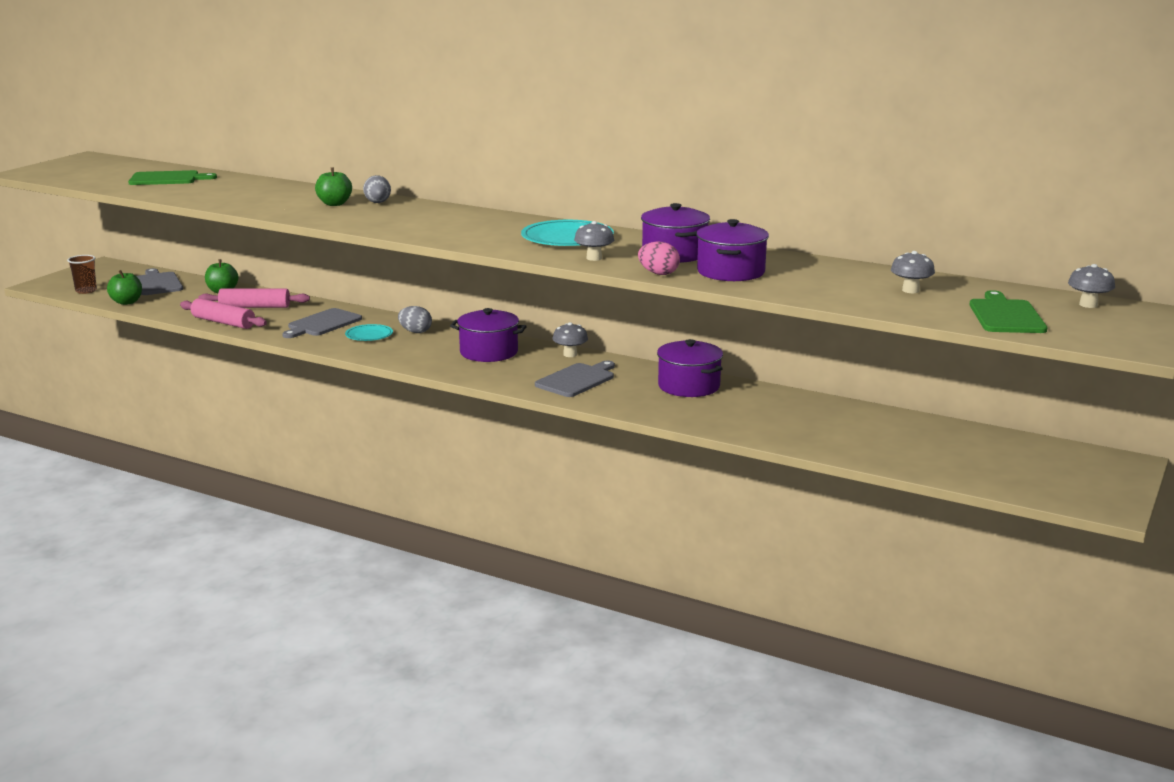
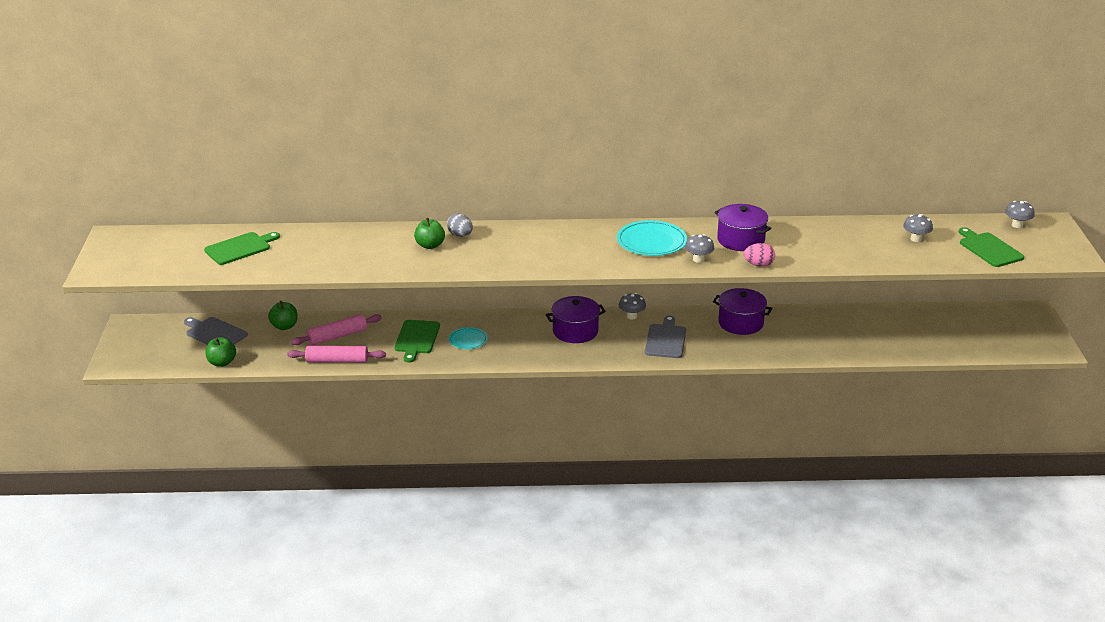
camera: 30 degrees left, 10 degrees up
(86, 291) = (164, 360): brown cup -> none
(322, 324) = (416, 339): grey cutting board -> green cutting board
(415, 332) = (497, 326): grey egg -> none
(731, 272) = (797, 250): purple pot -> none

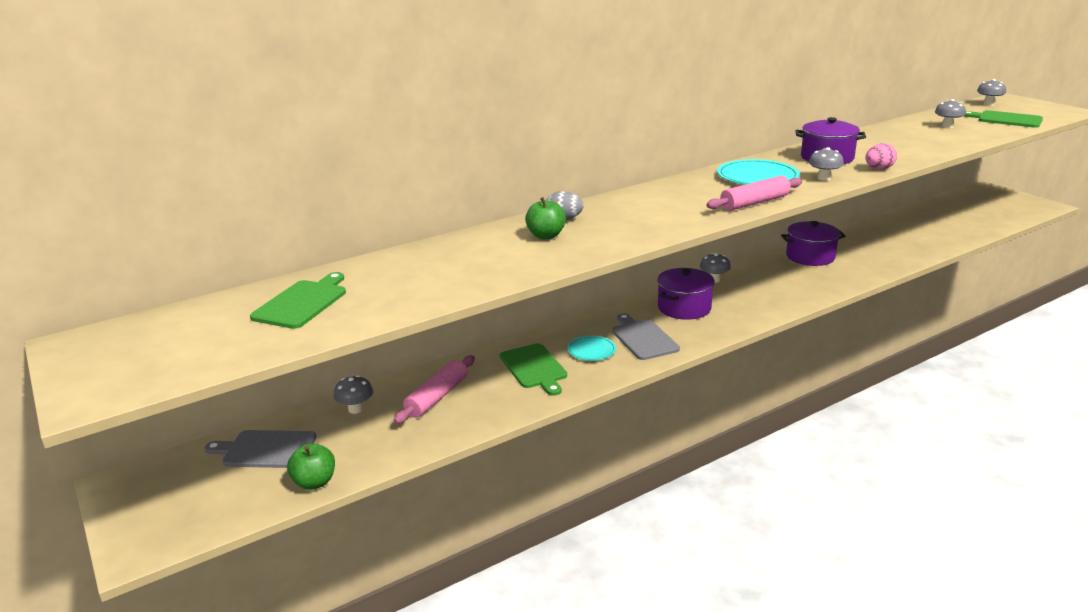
camera: 30 degrees left, 5 degrees down
(284, 326) = (355, 409): green apple -> grey mushroom
(337, 361) = (470, 423): pink rolling pin -> pink rolling pin (754, 203)
(665, 340) = (773, 288): grey cutting board -> grey cutting board (643, 338)

